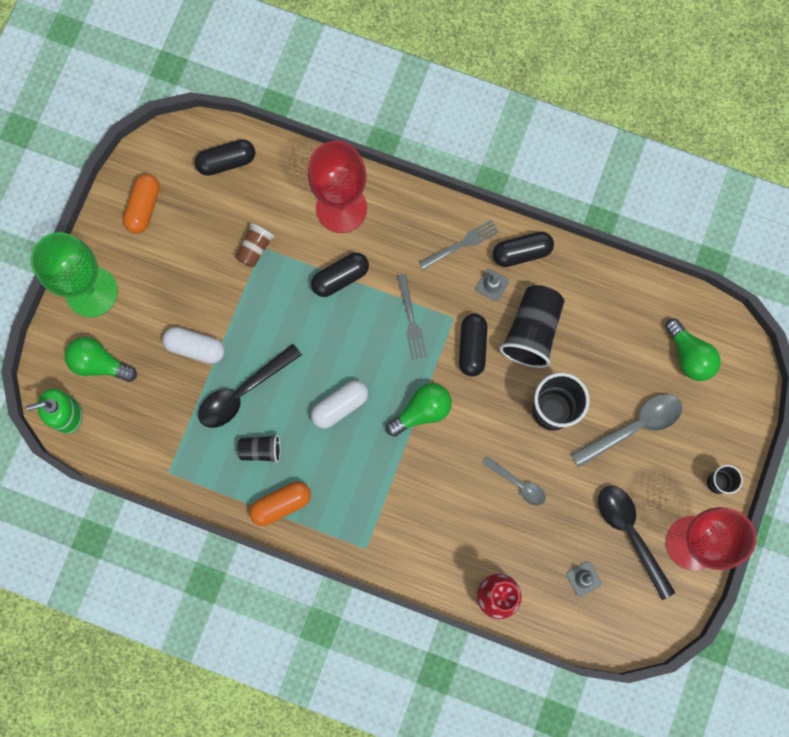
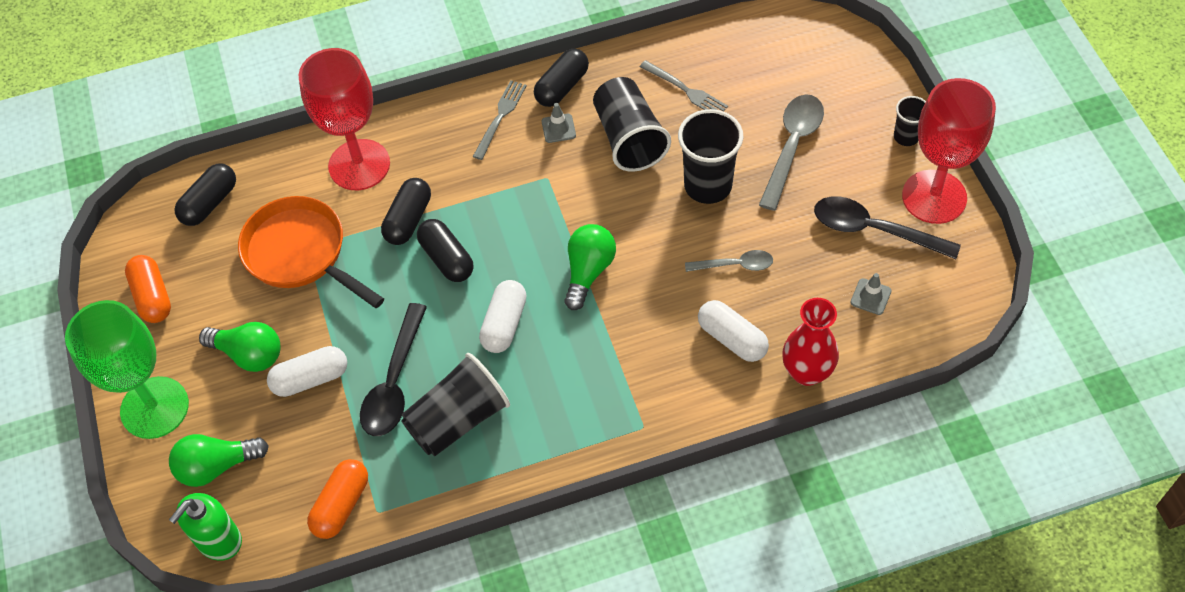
camera: 35 degrees left, 20 degrees down
(255, 249) = (301, 254): brown cup -> orange pan
(261, 450) = (458, 419): black cup -> black cup, size x1.85
(281, 504) = (522, 452): orange capsule -> orange capsule (341, 505)
(411, 320) = (509, 206): grey fork -> grey fork (686, 90)
(470, 534) = (732, 338): none -> white capsule
(472, 347) = (587, 188): black capsule -> black capsule (447, 258)
(689, 356) = (784, 62): green light bulb -> green light bulb (249, 354)

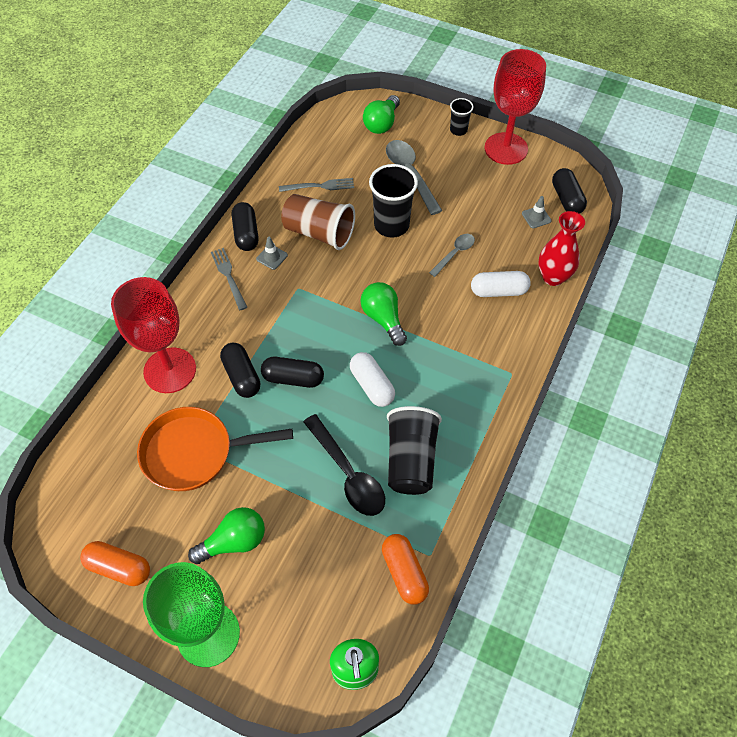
camera: 50 degrees left, 0 degrees up
(209, 203) = (89, 475): black capsule -> black capsule (566, 199)
(217, 466) = (297, 628): green light bulb -> green light bulb (382, 124)
(310, 379) = (293, 519): white capsule -> none
(629, 138) = (319, 233): black cup -> brown cup
(874, 230) = (498, 185): black spoon -> none

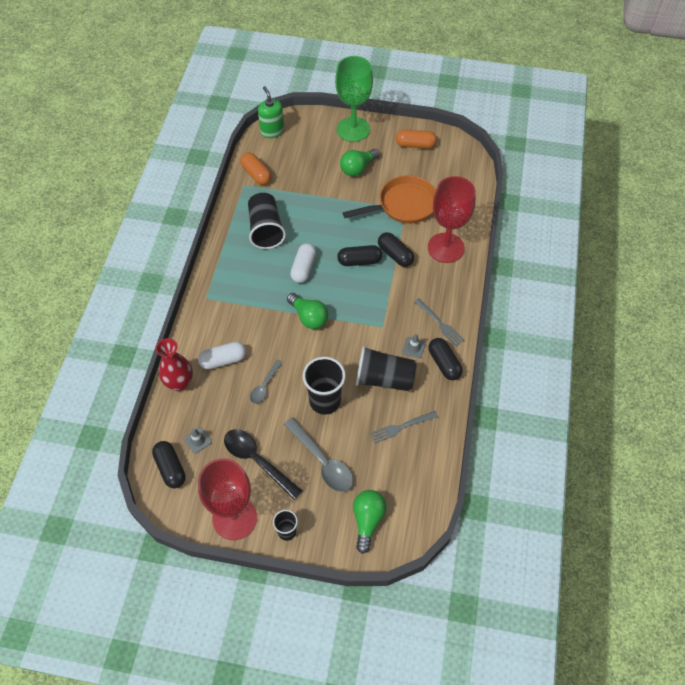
camera: 165 degrees right, 0 degrees up
(319, 233) = (384, 378): brown cup -> black cup
(348, 473) = (303, 214): black spoon -> black spoon (257, 460)
(372, 385) = (303, 268): white capsule -> white capsule turned 60 degrees clockwise

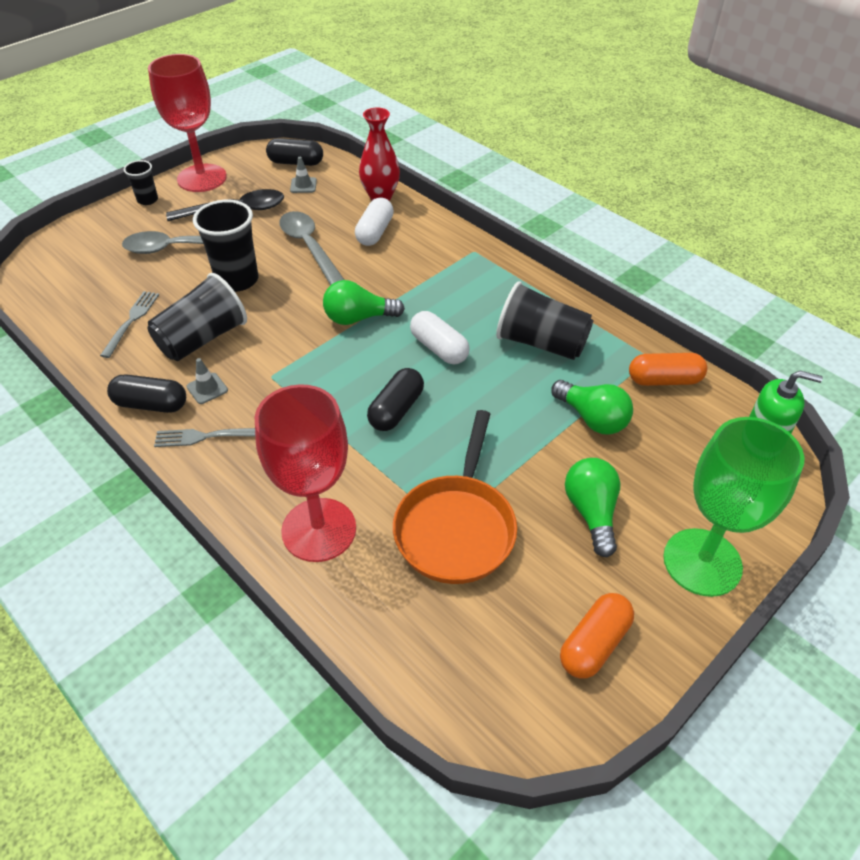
camera: 125 degrees right, 10 degrees down
(264, 386) = (309, 247): grey spoon -> grey spoon, size x1.70
(367, 520) = (83, 249): green light bulb -> green light bulb (592, 418)
(395, 255) = (368, 456): black capsule -> none

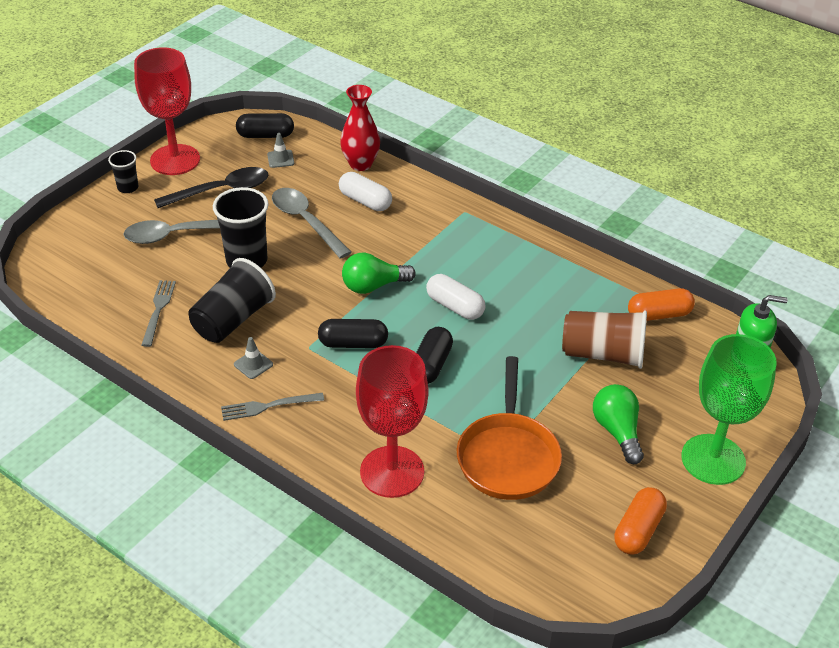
camera: 10 degrees left, 5 degrees down
(151, 404) = (206, 384): black capsule -> black capsule (353, 343)
(375, 232) = (365, 201): white capsule -> white capsule turned 60 degrees counterclockwise
(541, 343) = (545, 292): black cup -> none
(592, 418) = (603, 354): green light bulb -> brown cup

